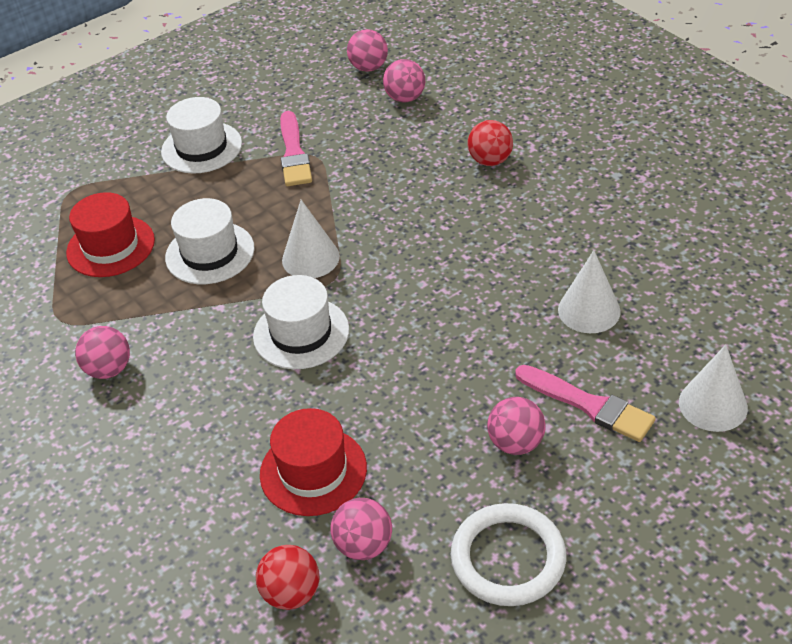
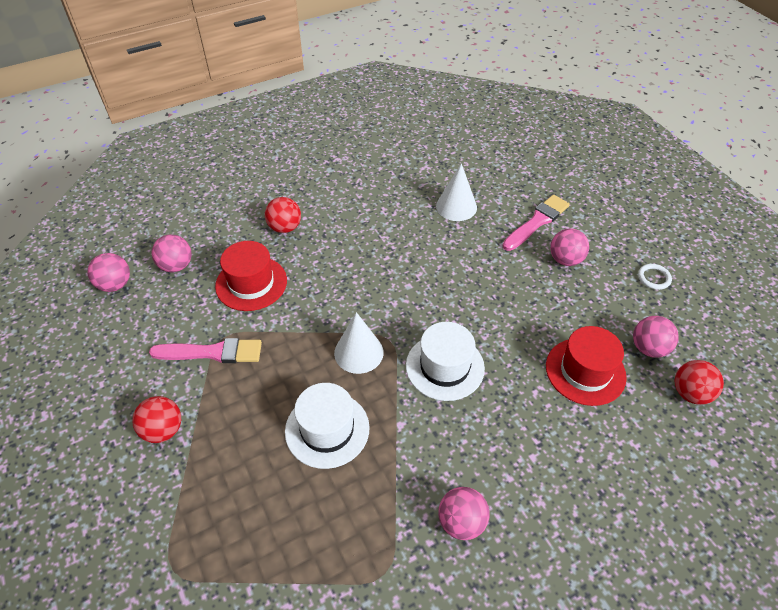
camera: 85 degrees left, 5 degrees up
(110, 246) = (286, 522): red hat -> red hat (251, 283)
(201, 147) = (163, 430): white hat -> red ball
(508, 558) = (654, 278): white ring -> white ring, size x0.47
(713, 405) = (542, 173): white cone -> none

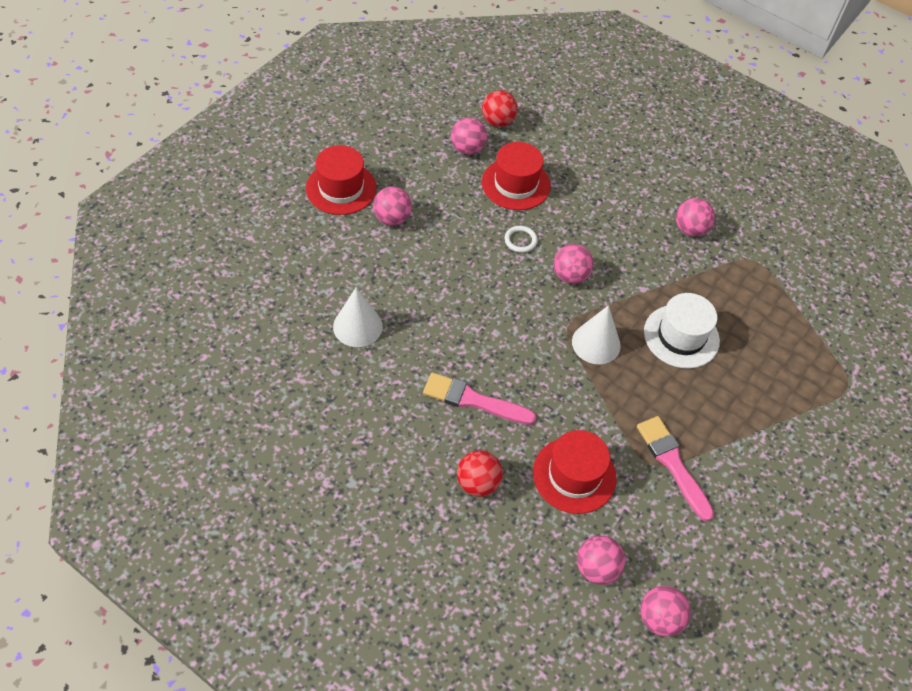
camera: 120 degrees left, 5 degrees up
(163, 430) = (766, 458): red ball -> none
(445, 367) = (570, 276): white hat -> pink ball
(537, 222) = (347, 251): pink brush -> pink brush (473, 400)
(613, 237) = (341, 188): none -> red hat
(654, 278) = (382, 154): white ring -> white ring (520, 240)

